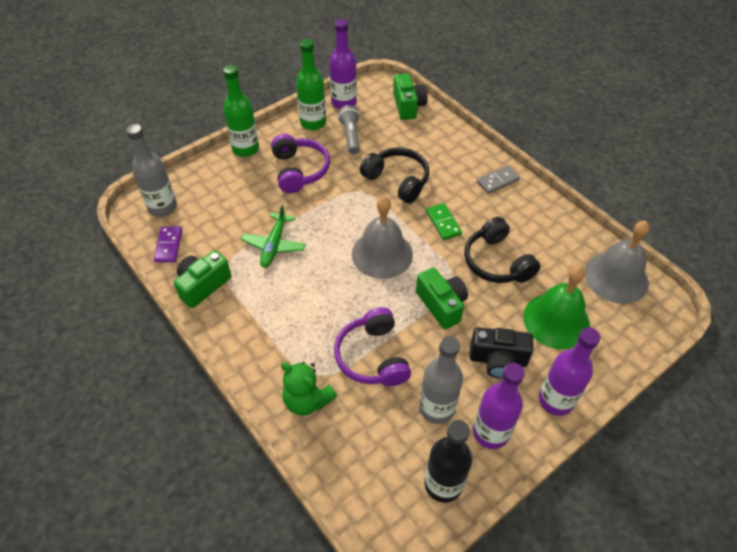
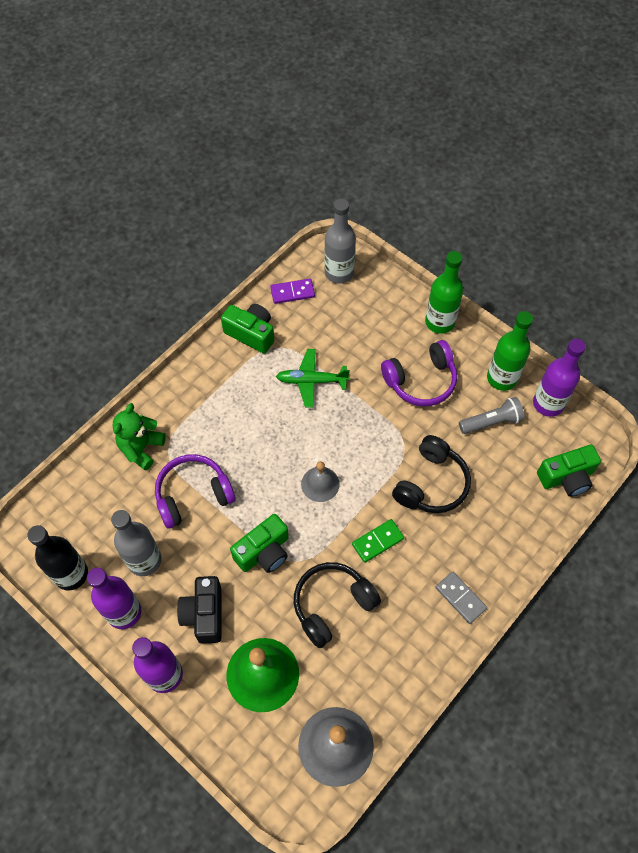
camera: 80 degrees right, 10 degrees up
(382, 254) = (320, 484): grey bell -> grey bell, size x0.58

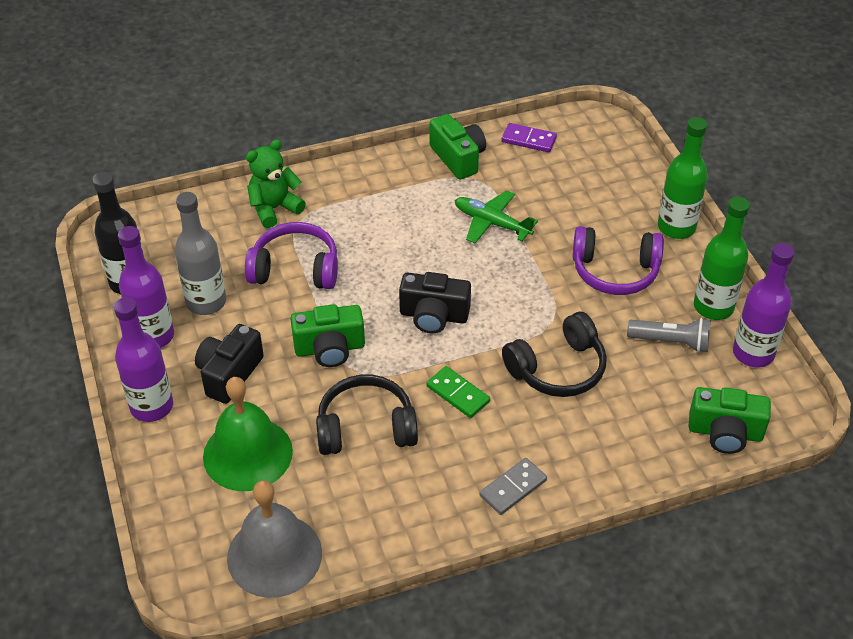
camera: 30 degrees right, 15 degrees down
(320, 484) = (433, 316): grey bell -> black camera
(339, 273) = (592, 142): grey bottle -> none
(377, 541) = (458, 394): green domino -> green domino turned 45 degrees clockwise
(460, 598) = (513, 488): grey domino -> grey domino turned 60 degrees clockwise

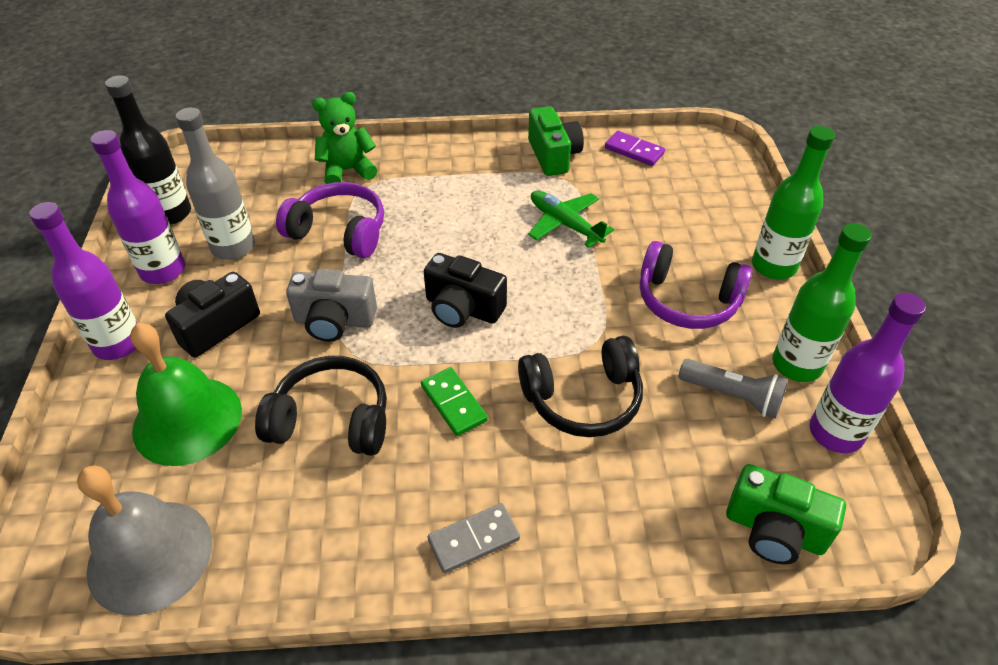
camera: 15 degrees right, 0 degrees up
(330, 348) = (334, 321): green camera -> grey camera

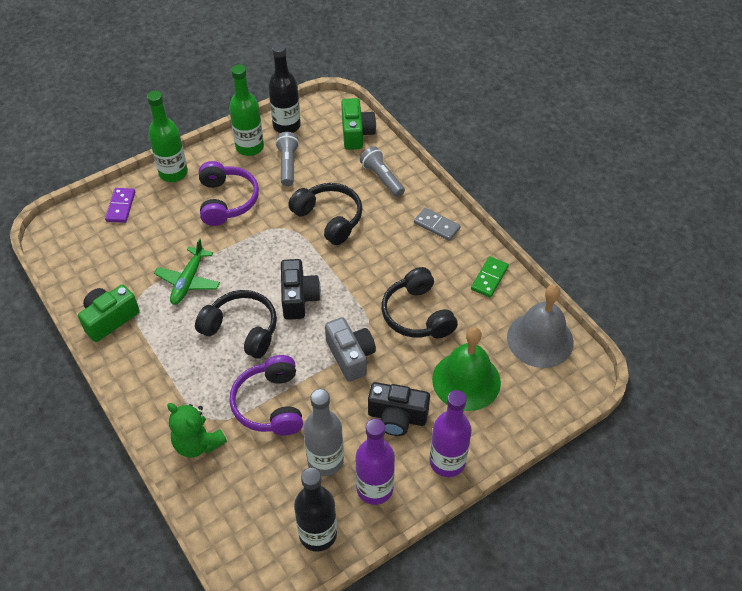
camera: 120 degrees left, 5 degrees up
(454, 403) = (369, 268): green domino -> green domino (489, 278)
(456, 243) = (241, 330): none -> black headphones
(634, 151) = (80, 275): purple domino -> purple domino (121, 206)
(634, 513) = (382, 178): none -> grey flashlight
(835, 433) = (286, 126): purple bottle -> black bottle

